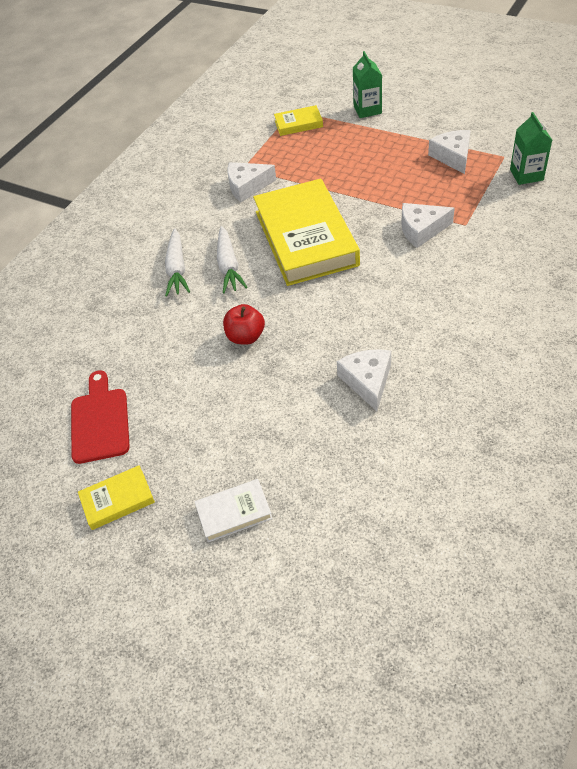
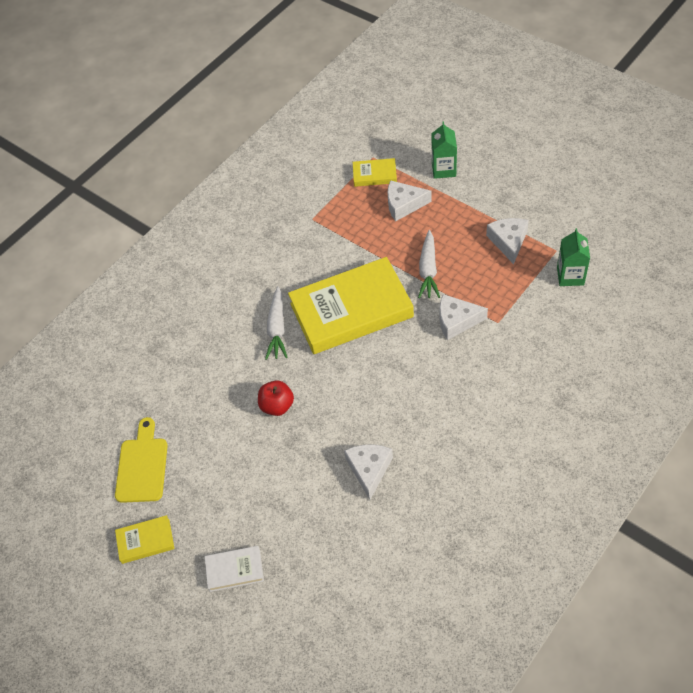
camera: 10 degrees right, 5 degrees up
(100, 421) = (142, 466): red cutting board -> yellow cutting board
(177, 269) = (231, 323): white carrot -> white carrot (428, 270)
(247, 186) = (311, 242): white cheese -> white cheese (403, 205)
(306, 238) = (351, 310): yellow book -> yellow book turned 75 degrees clockwise

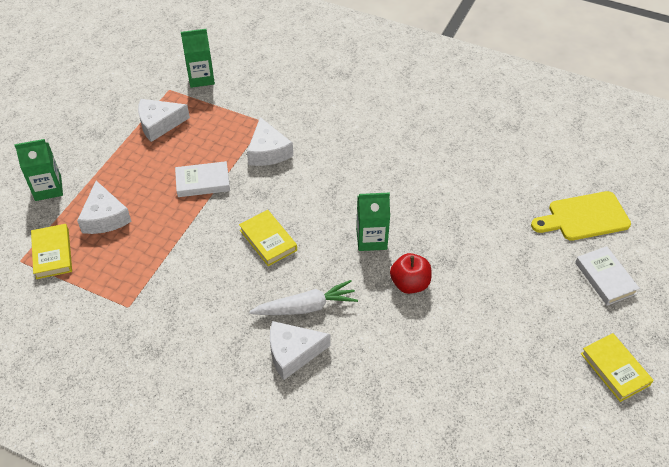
camera: 110 degrees left, 5 degrees down
(142, 466) = (530, 402): yellow cutting board -> yellow cutting board (584, 217)
(332, 386) = (371, 239): none -> green carton
(351, 310) = (268, 240): yellow book -> yellow book, size x0.44
(369, 469) = (457, 193): white cheese -> white cheese (293, 353)
(428, 270) = (203, 182): white carrot -> white book

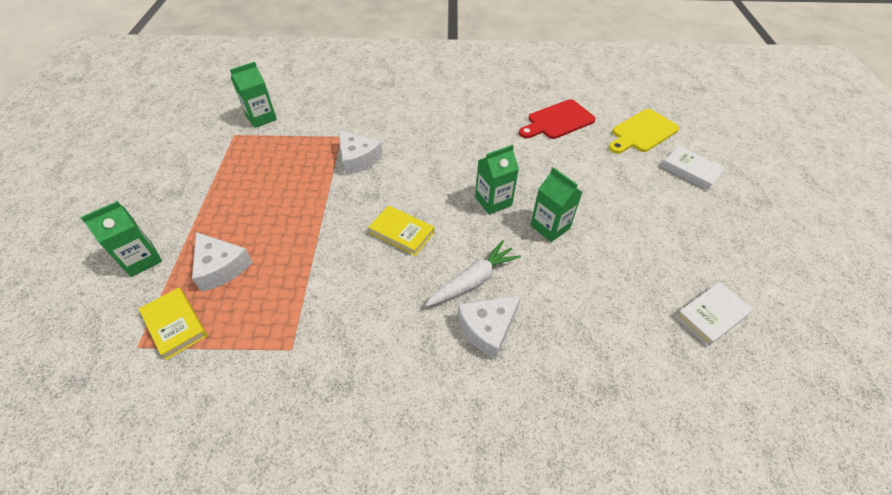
camera: 25 degrees left, 0 degrees up
(159, 124) = (238, 165): white cheese -> none
(203, 182) = (309, 202): white book -> white book (711, 316)
(410, 284) = (550, 227): red apple -> green carton
(497, 173) = (558, 121): none -> red cutting board
(615, 369) = (752, 236): yellow book -> none

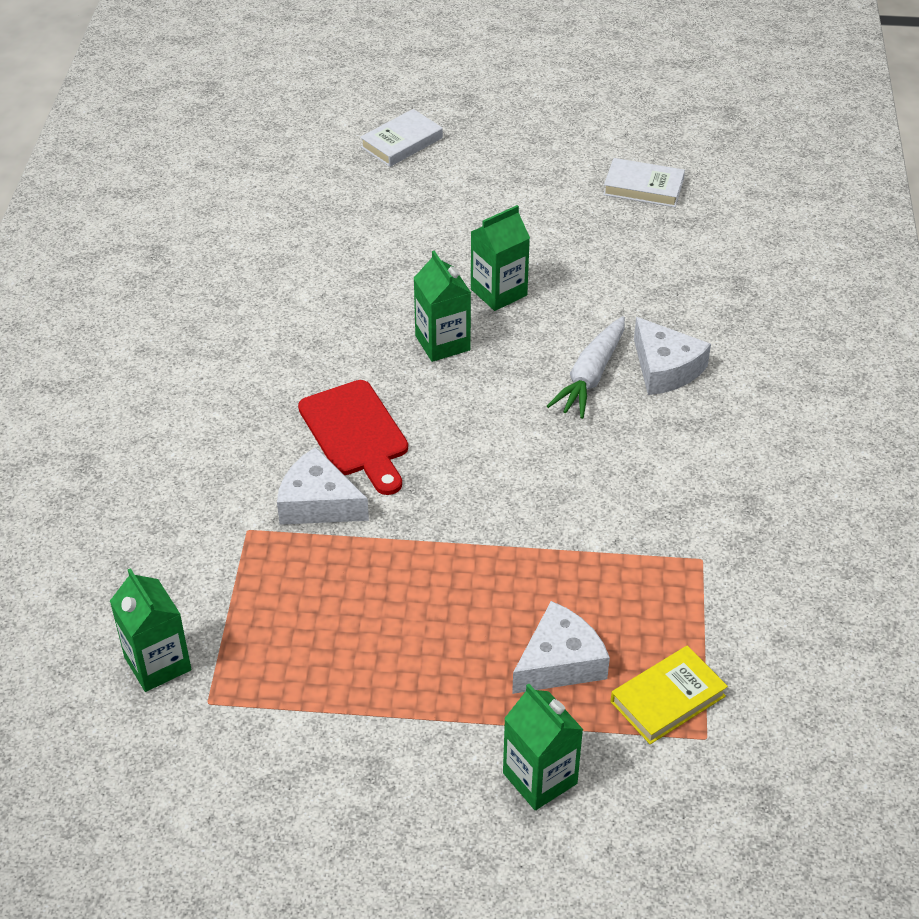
camera: 85 degrees left, 5 degrees down
(357, 159) = (318, 503): white cheese -> white cheese turned 120 degrees counterclockwise
(401, 233) = (500, 446): yellow book -> none
(473, 280) = (591, 376): white carrot -> white carrot turned 120 degrees counterclockwise
(558, 121) = (261, 250): red cutting board -> red cutting board (356, 433)
(642, 132) = (309, 168): yellow cutting board -> none
(711, 316) = (643, 187): white book -> white book turned 45 degrees counterclockwise

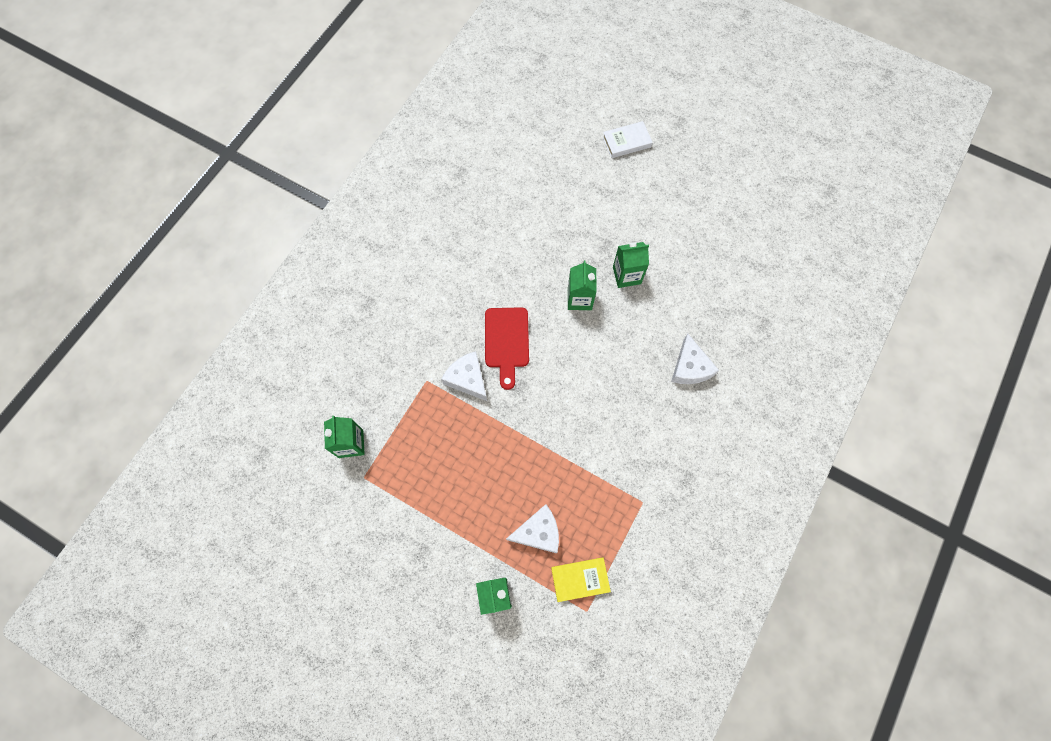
camera: 25 degrees right, 25 degrees up
(591, 376) = (647, 355): white carrot -> none
(643, 187) = (747, 230): white book -> none

